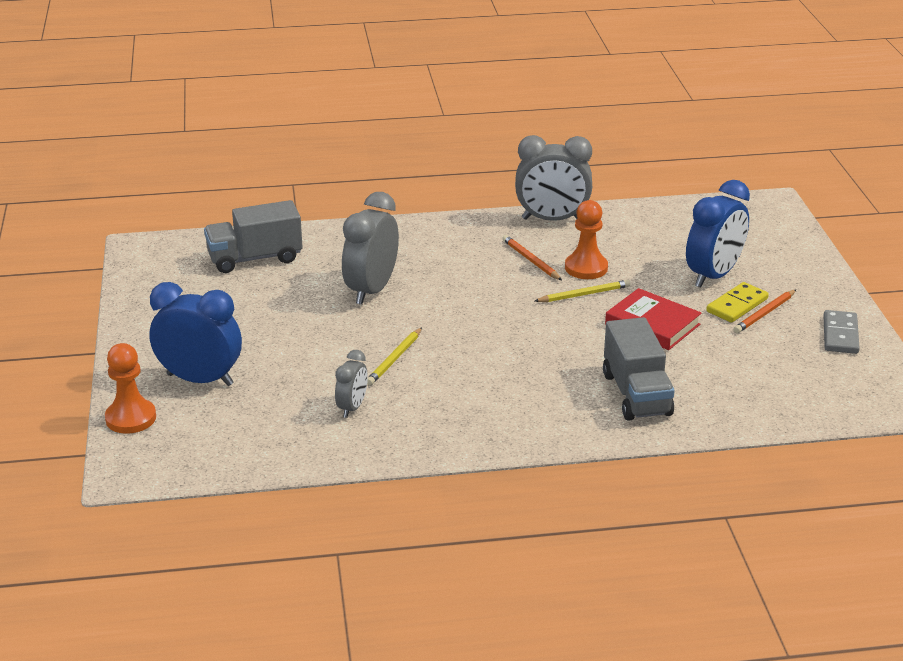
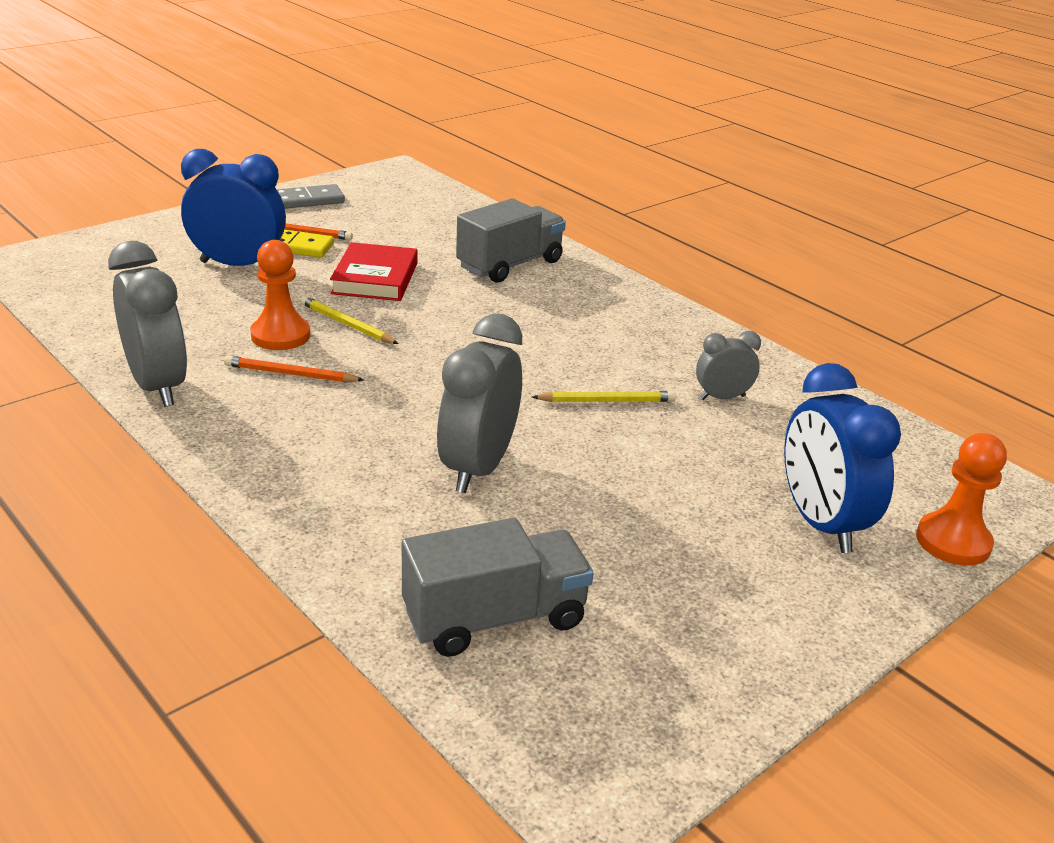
camera: 125 degrees left, 0 degrees up
(255, 258) = (494, 618): grey truck -> grey truck turned 60 degrees counterclockwise
(371, 290) = (478, 468): grey clock -> grey clock turned 120 degrees clockwise
(531, 260) = (291, 374): orange pencil -> orange pencil turned 75 degrees clockwise

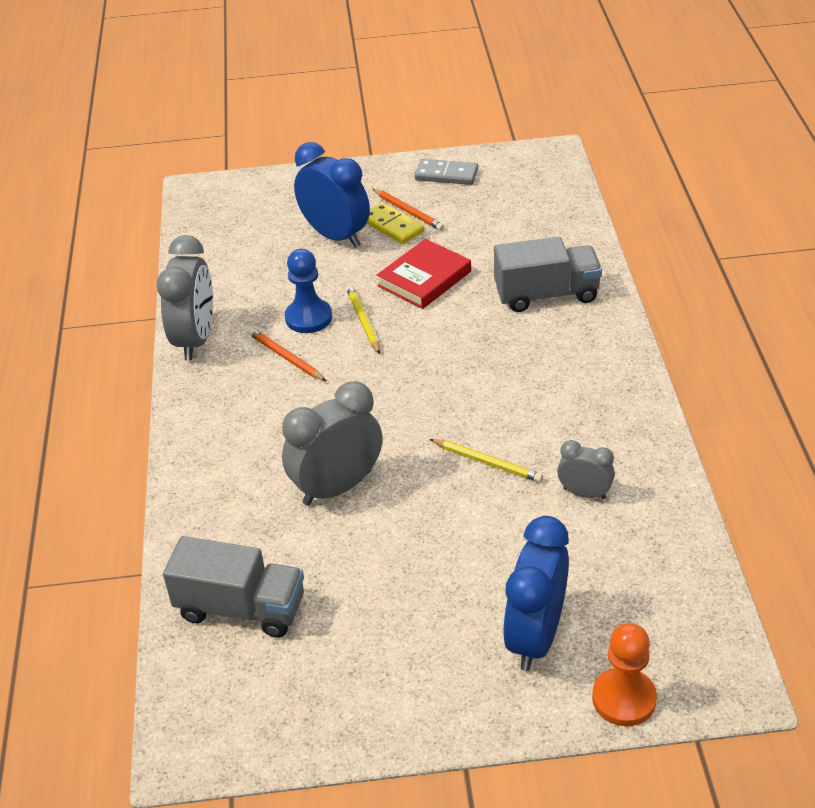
camera: 40 degrees right, 10 degrees up
(280, 335) = (308, 318): orange pawn -> blue pawn

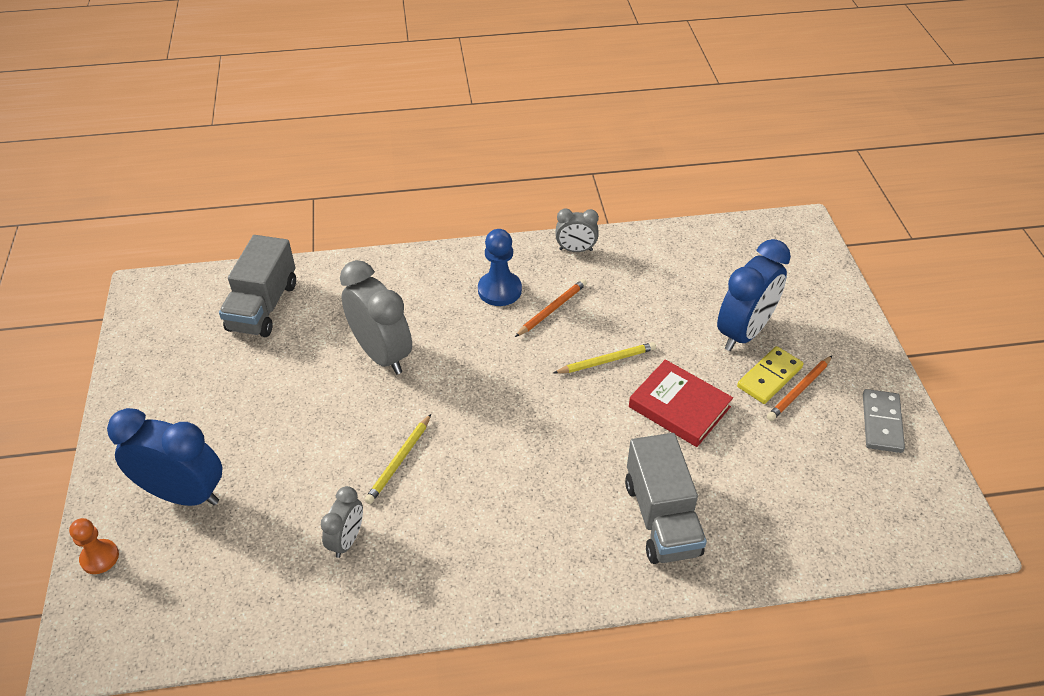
camera: 85 degrees right, 5 degrees up
(195, 340) = (575, 250): grey clock -> grey clock, size x0.54
(308, 318) = (609, 321): blue pawn -> blue pawn (499, 290)
(624, 699) = (99, 557): orange pawn -> orange pawn, size x0.66

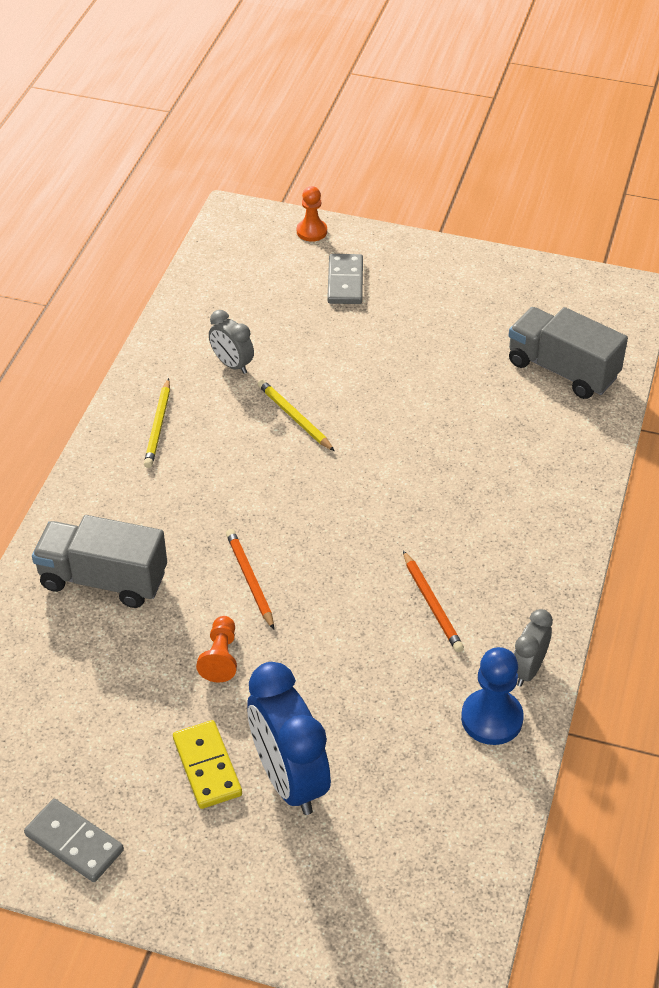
camera: 115 degrees right, 0 degrees up
(184, 494) = (345, 282): blue clock -> grey domino
(382, 354) = (440, 441): grey clock -> none
(499, 290) = (490, 567): blue pawn -> blue pawn (491, 718)
(606, 361) = (324, 621): yellow pencil -> yellow pencil (158, 426)
(679, 407) = (220, 657): red book -> orange pawn
(799, 390) = (171, 786): orange pencil -> orange pencil (250, 580)

